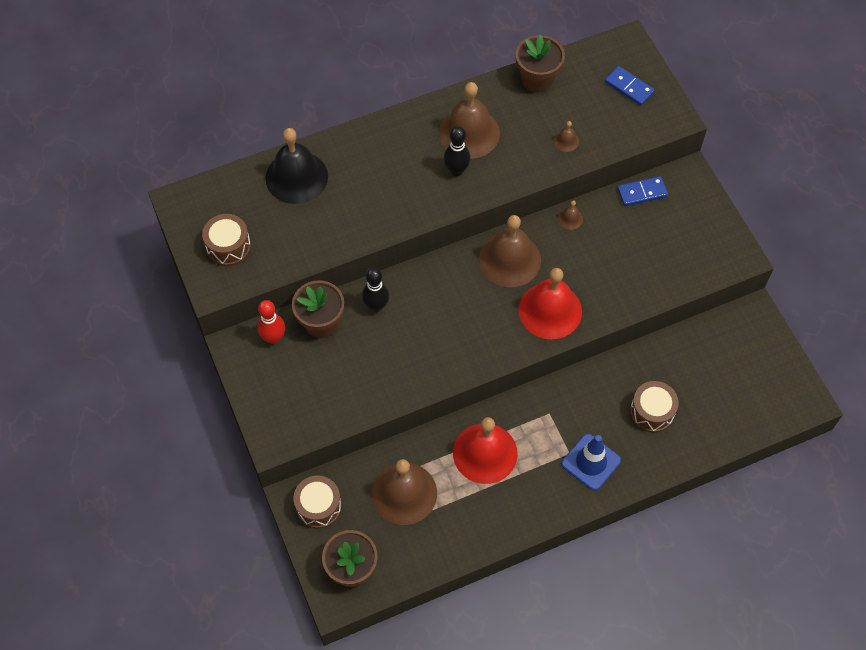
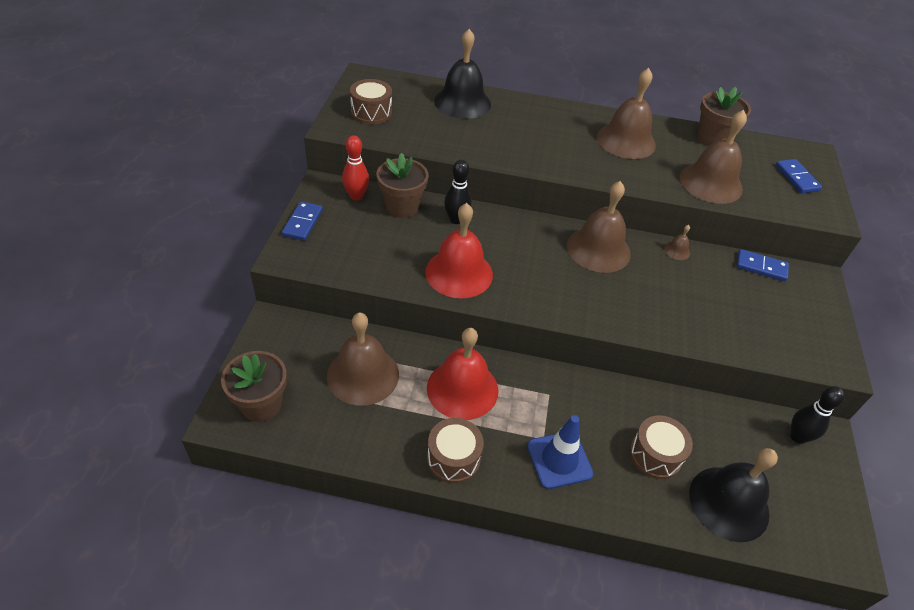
camera: 30 degrees right, 15 degrees down
(255, 397) = (303, 223): none -> blue domino
(318, 506) = (284, 340): brown drum -> brown drum (453, 458)
(456, 170) = (595, 156): black bowling pin -> black bowling pin (797, 437)
(550, 310) = (607, 302): red bell -> red bell (459, 273)
(566, 141) = (711, 183): brown bell -> brown bell, size x2.43
(718, 416) = (729, 503): none -> black bell

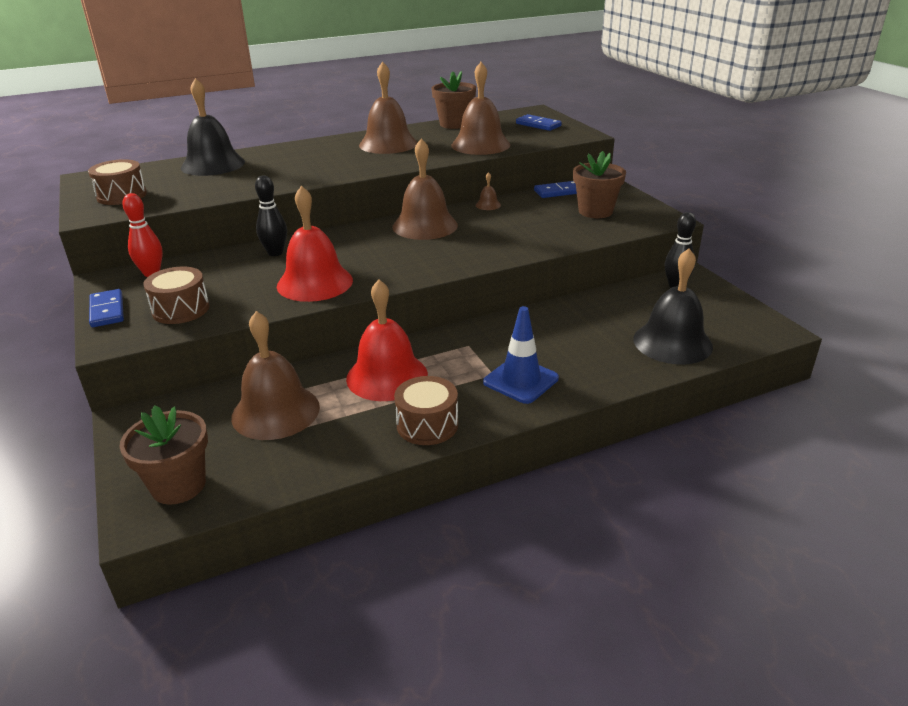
camera: 30 degrees left, 15 degrees down
(402, 206) = (210, 263): brown flower pot -> brown flower pot (595, 211)
(655, 455) = (591, 341): brown drum -> brown drum (181, 309)

